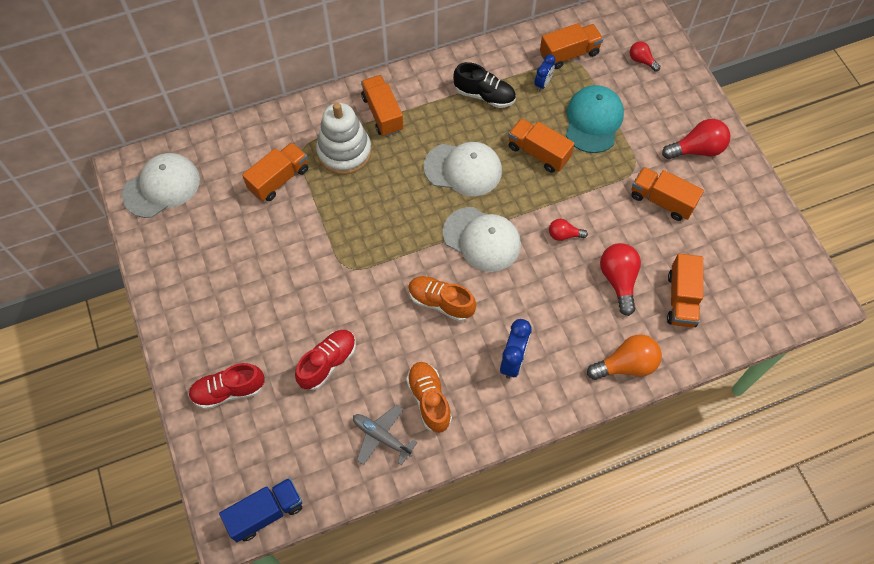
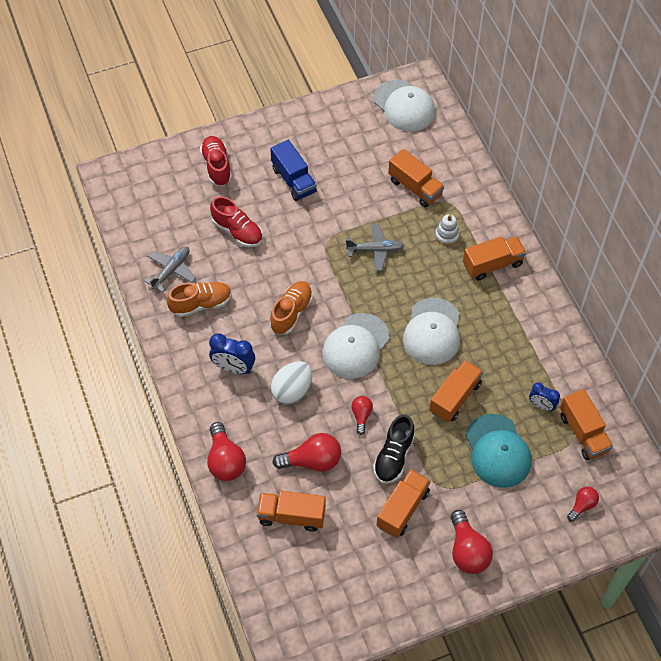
camera: 90 degrees right, 5 degrees down
(266, 513) = (117, 197): blue truck -> blue truck (293, 180)
(344, 152) = (447, 235): white stacking toy -> white stacking toy, size x0.48
(360, 219) = (375, 250): none -> grey plane
(484, 95) = (521, 351): black shoe -> black shoe (394, 456)
(538, 300) = (292, 391): none -> white egg
(593, 121) = (498, 451): turquoise cap -> turquoise cap turned 60 degrees clockwise
(626, 365) = (225, 461): orange light bulb -> red light bulb

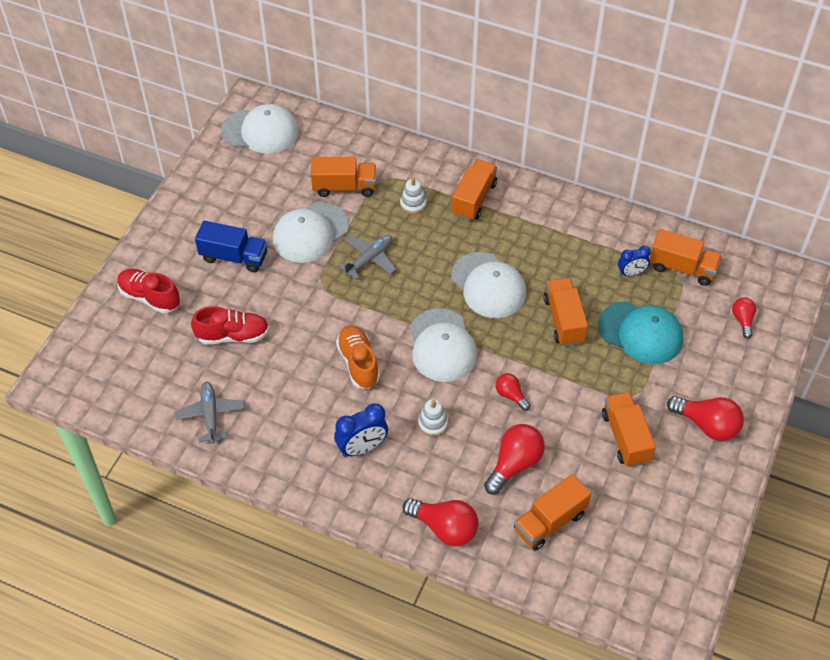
camera: 45 degrees left, 5 degrees down
(201, 304) = (271, 420): orange shoe -> none
(292, 391) = (433, 424): white egg -> white stacking toy
(358, 202) = (310, 233): none -> white cap
(394, 456) = (572, 404): black shoe -> none

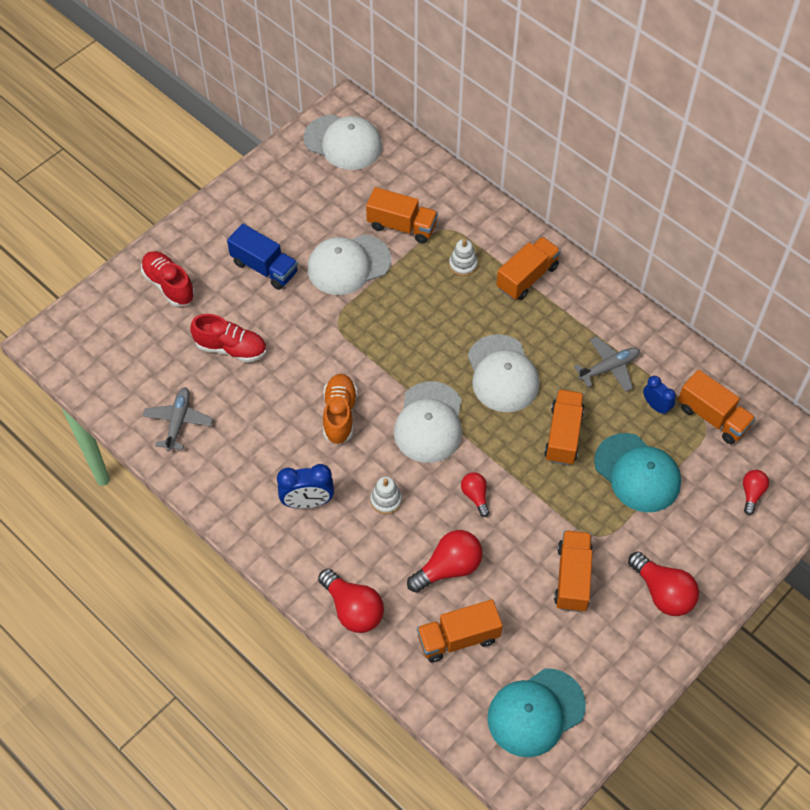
camera: 20 degrees right, 5 degrees up
(369, 259) = (395, 310): grey plane -> grey plane (609, 368)
(631, 273) = (656, 406): blue clock -> blue clock turned 135 degrees counterclockwise
(645, 562) = (535, 712): none -> turquoise cap

